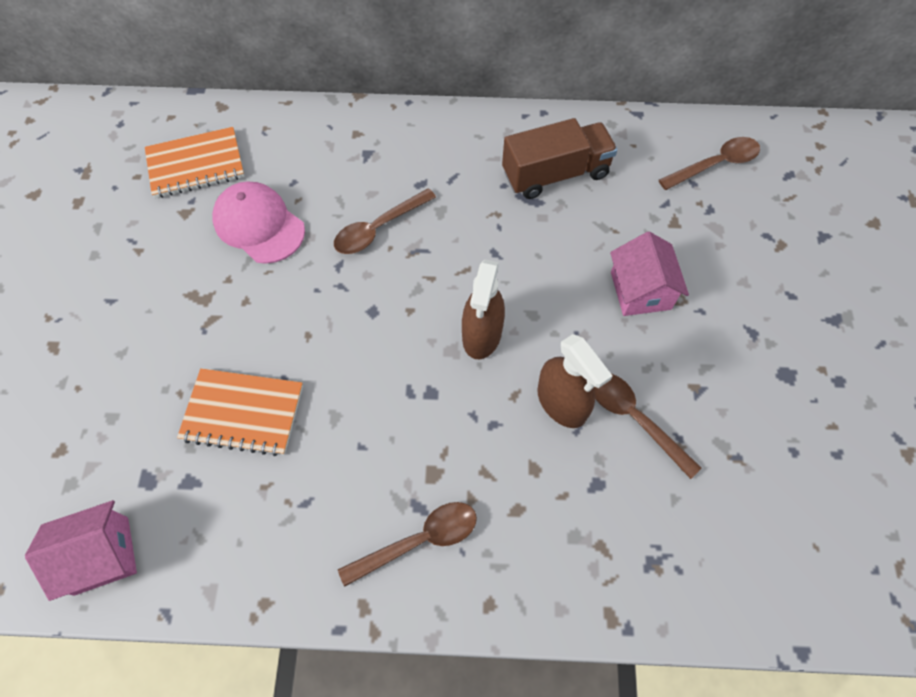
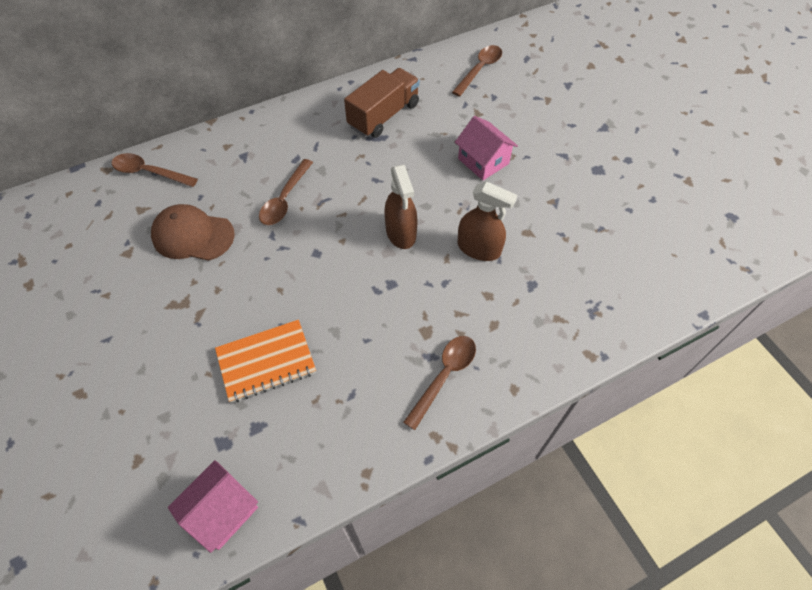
camera: 30 degrees left, 5 degrees down
(196, 165) = (113, 217): orange notebook -> none
(259, 225) = (193, 235): pink cap -> brown cap
(634, 418) = (528, 236): brown spoon -> brown spoon (149, 172)

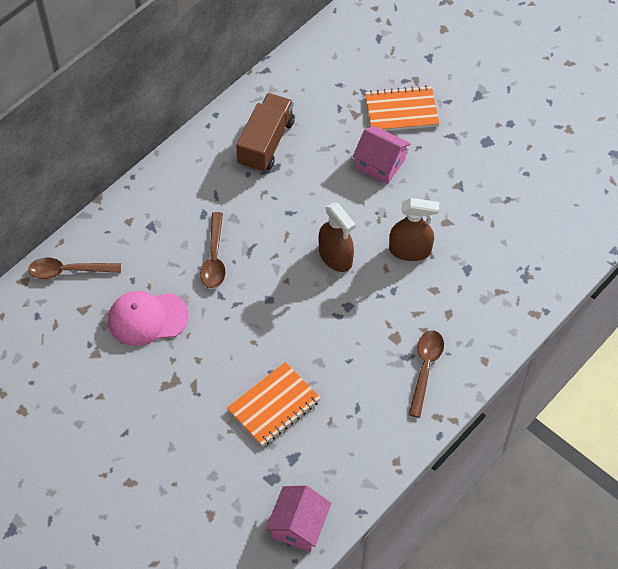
camera: 20 degrees left, 0 degrees up
(193, 235) = (147, 318): brown cap -> pink cap
(479, 70) = (338, 64): brown spoon -> none
(523, 121) = (401, 111): none -> orange notebook

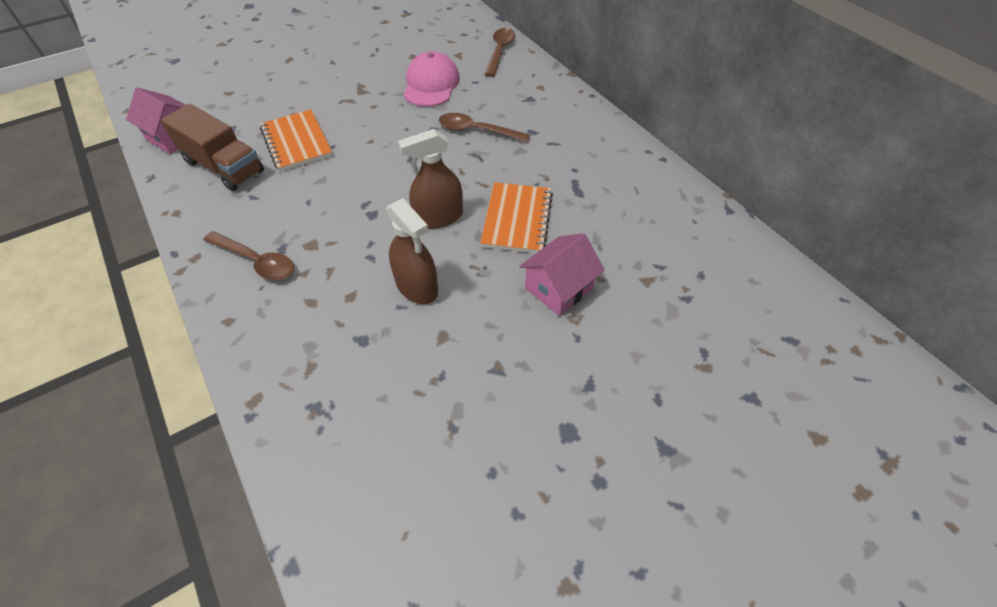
camera: 105 degrees right, 5 degrees down
(266, 143) = (614, 190): brown truck -> brown truck (224, 167)
(401, 111) = (646, 333): orange notebook -> orange notebook (517, 219)
(410, 250) = (417, 286): brown spray bottle -> brown spray bottle turned 60 degrees counterclockwise

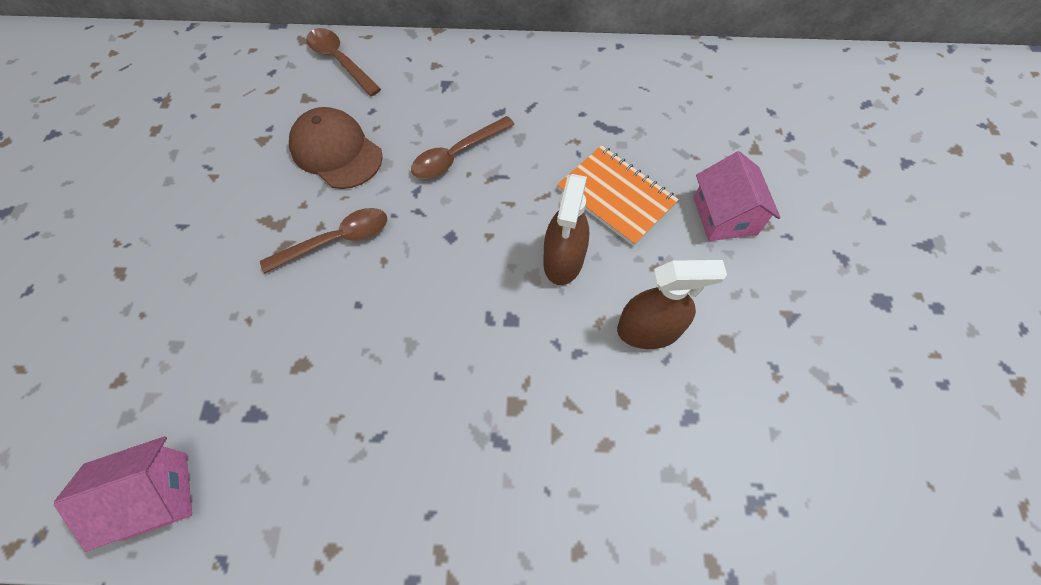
camera: 55 degrees left, 10 degrees up
(224, 167) = (286, 450): brown truck -> none
(256, 261) = (500, 479): brown spoon -> brown spoon (336, 240)
(296, 142) = (314, 341): orange notebook -> none
(431, 84) = (336, 151): pink cap -> brown cap

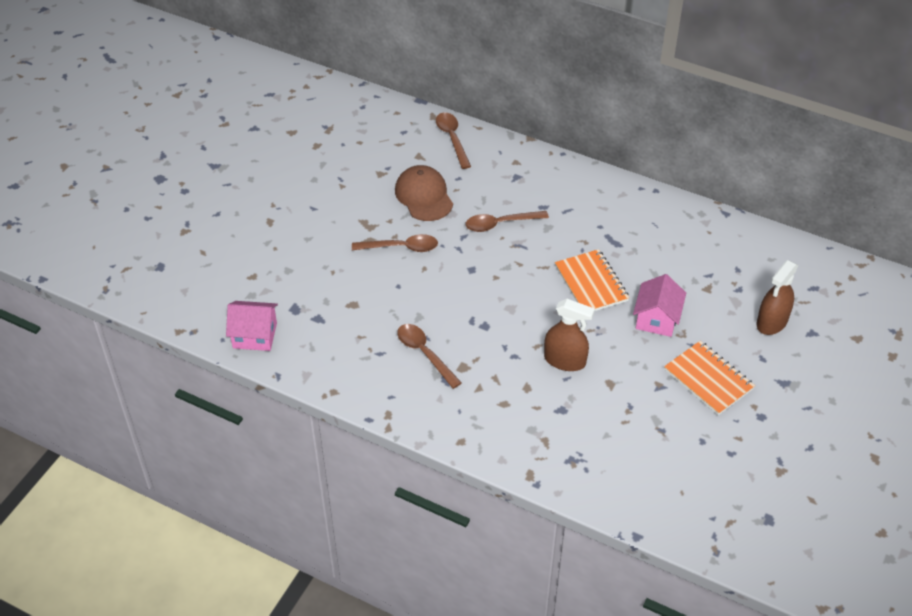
camera: 25 degrees right, 15 degrees down
(447, 407) = (424, 354): none -> brown spoon
(563, 260) = (535, 306): brown spray bottle -> brown spray bottle (772, 322)
(841, 279) = (708, 379): none -> orange notebook

